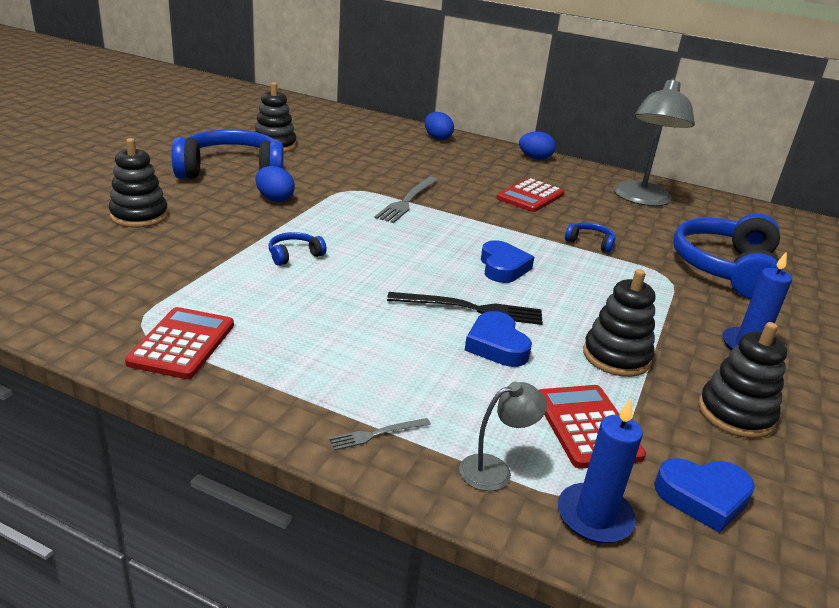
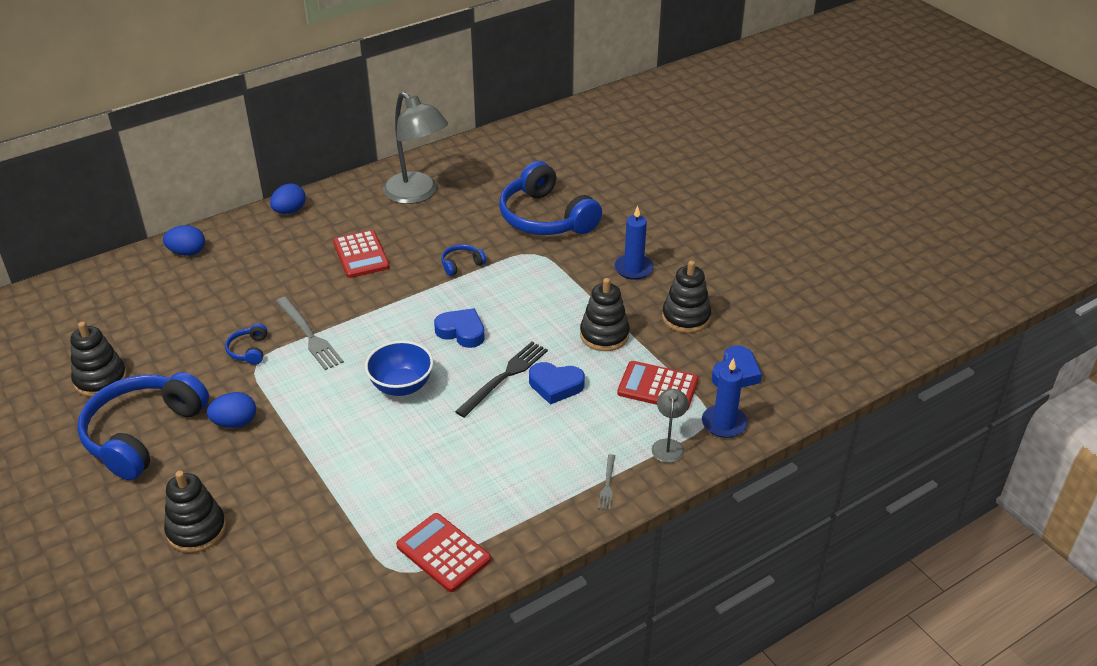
camera: 55 degrees left, 10 degrees up
(294, 255) = (354, 446): blue headphones -> blue headphones (249, 350)
(394, 257) = (401, 386): none -> blue bowl

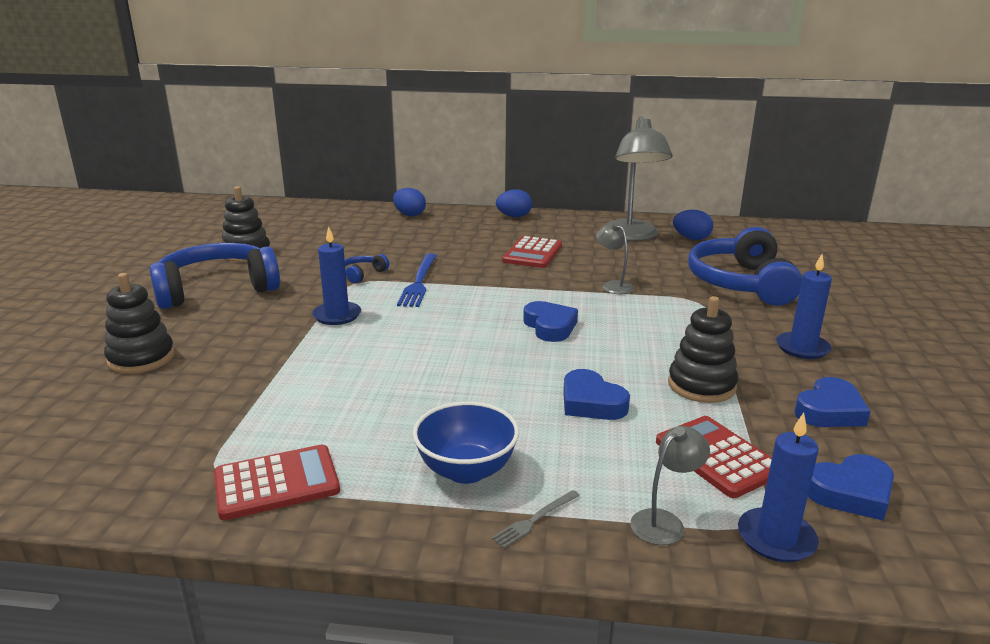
camera: 40 degrees right, 15 degrees down
(235, 423) = (282, 309): blue egg -> blue egg (691, 238)
(291, 405) = (337, 315): none -> blue candle
(309, 335) = (419, 282): grey fork -> blue fork
(401, 386) = (441, 340): blue bowl -> blue bowl (466, 470)
(443, 553) = (276, 483): red calculator -> red calculator turned 75 degrees clockwise
(461, 264) = (613, 285): blue headphones -> grey lamp
(504, 377) = (545, 373): black fork -> none
(686, 317) = (829, 411): black stacking toy -> blue heart

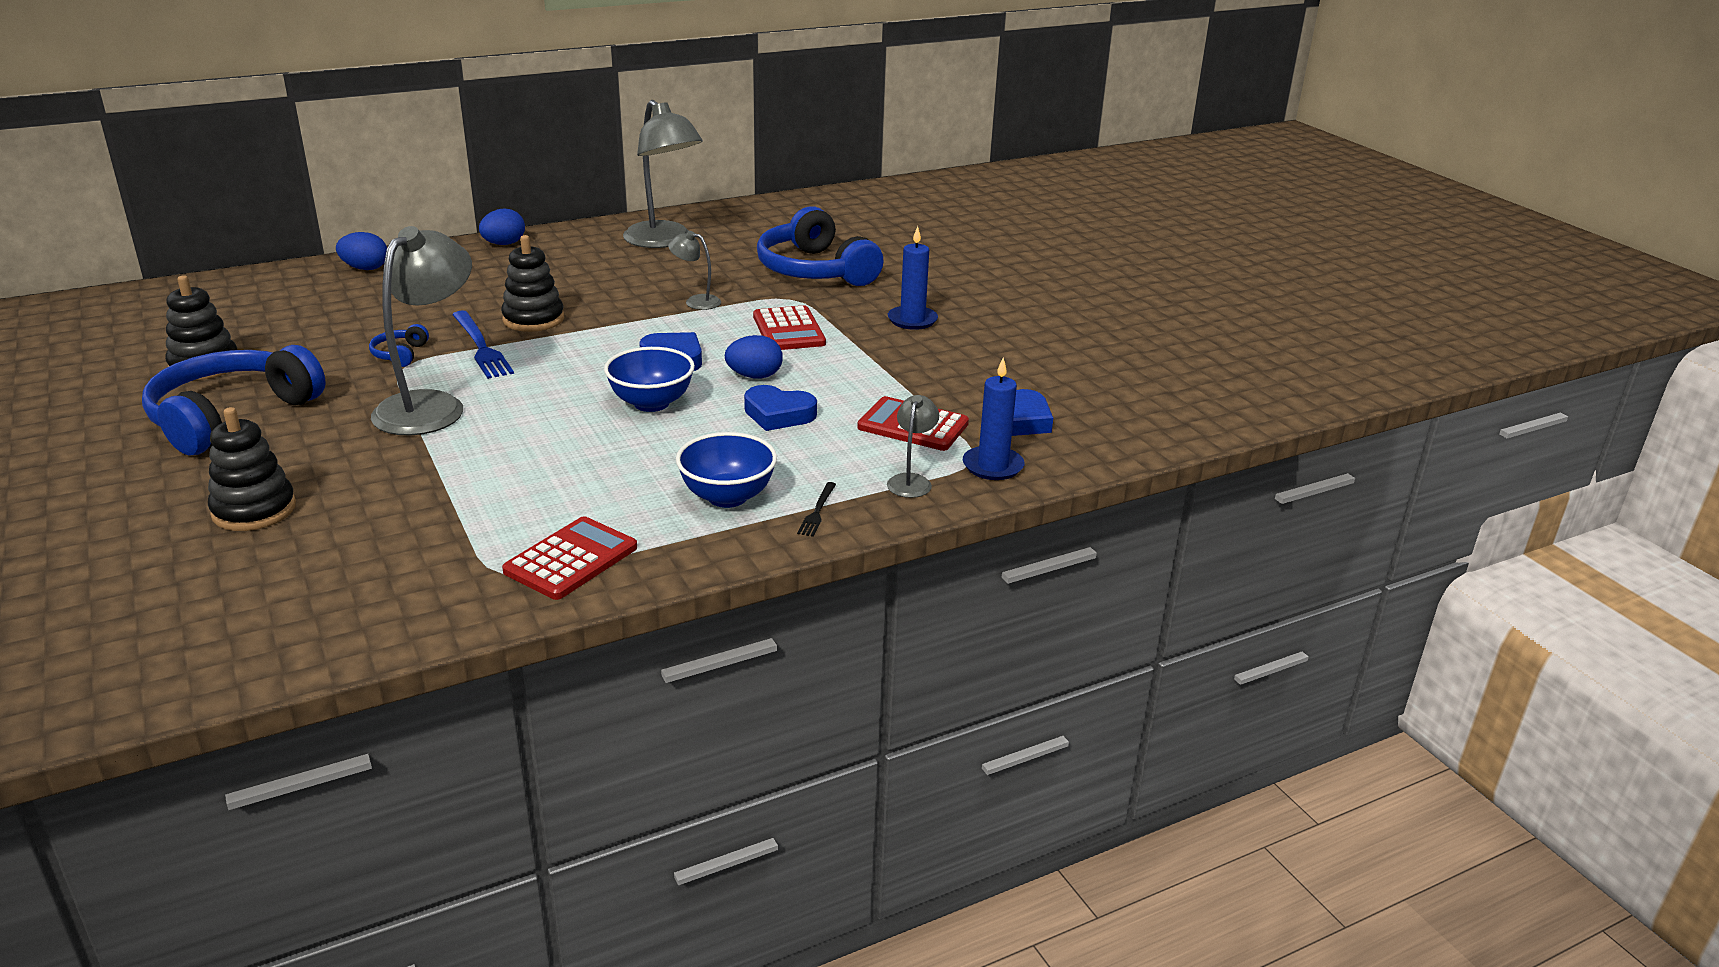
camera: 35 degrees left, 5 degrees up
(337, 315) = (431, 406): blue candle -> grey lamp
(492, 359) = (651, 403): none -> blue bowl
(532, 253) = (575, 285): red calculator -> red calculator (788, 330)
(535, 520) = (817, 511): grey fork -> black fork
(691, 238) = (728, 231): blue egg -> blue egg (754, 376)
(701, 385) = (857, 374): black stacking toy -> black stacking toy (533, 319)
(829, 411) = (968, 367): blue heart -> none

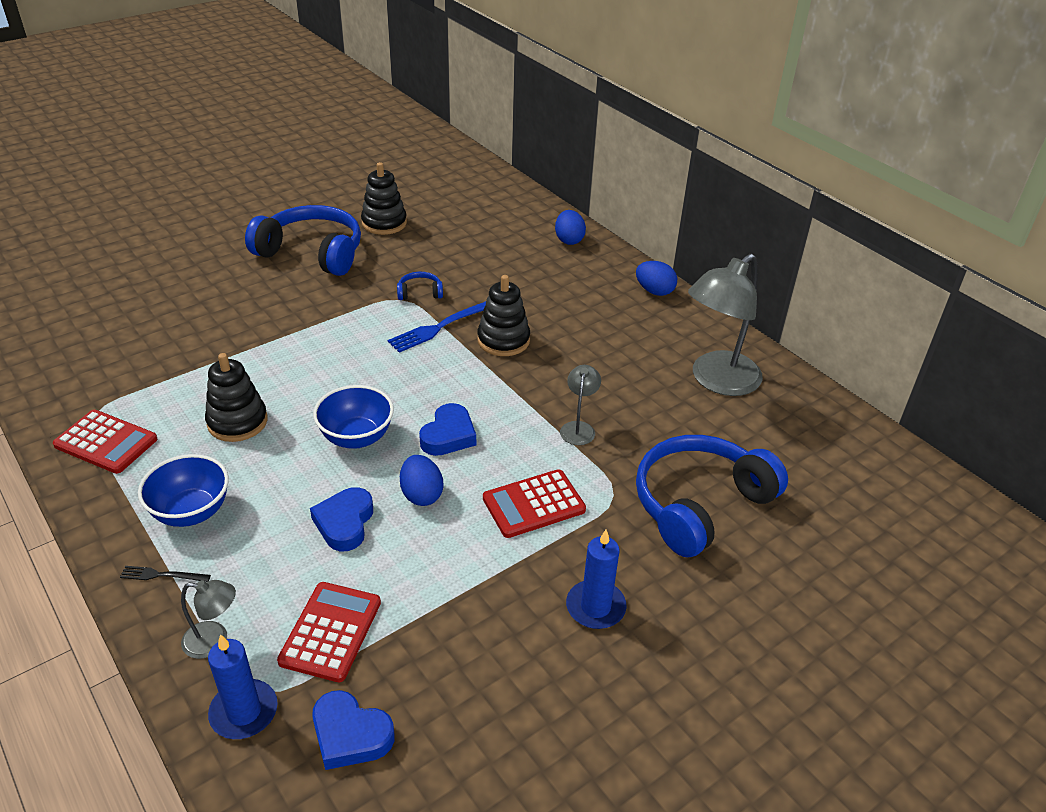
camera: 80 degrees right, 10 degrees up
(254, 510) = (188, 294): black stacking toy -> black stacking toy (237, 422)
(431, 406) = (337, 326): grey lamp -> none

